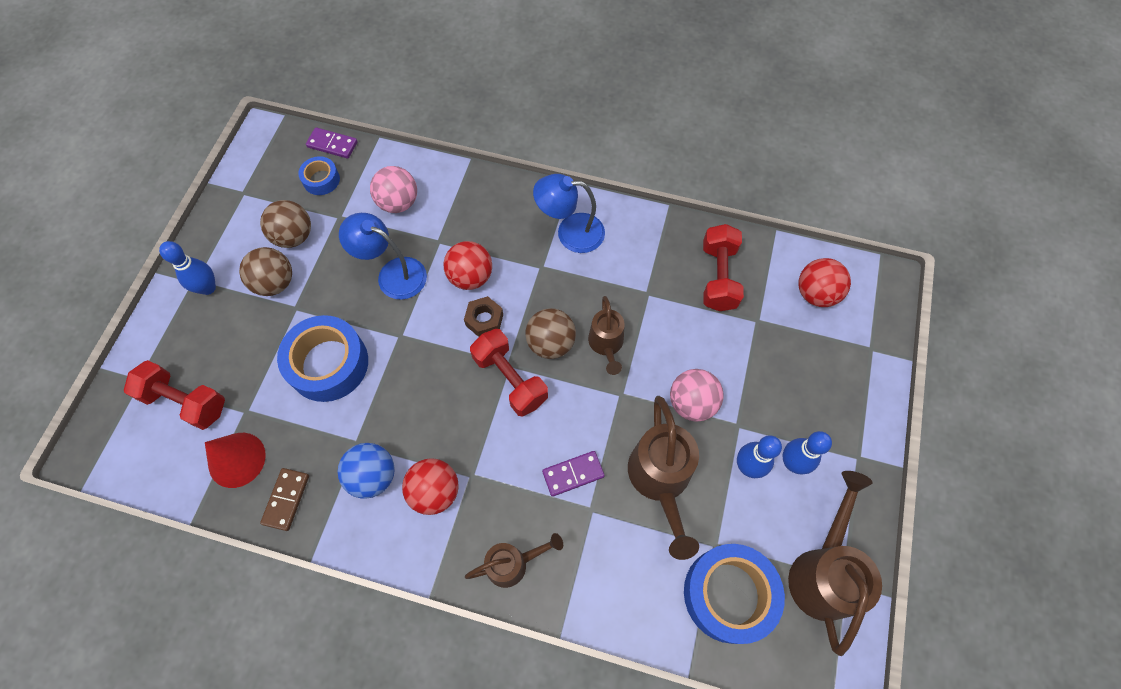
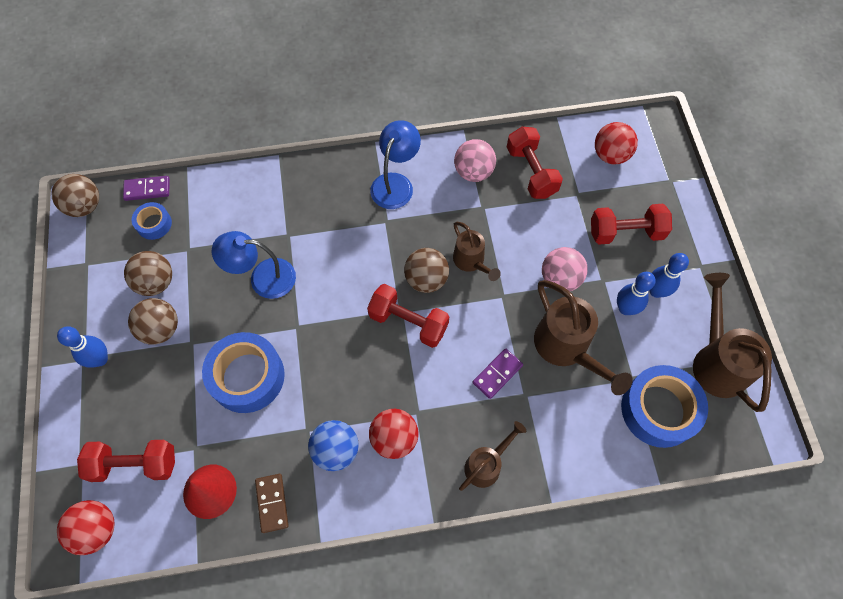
camera: 25 degrees left, 0 degrees up
(270, 138) = (85, 206): none -> brown ball
(398, 203) = (235, 216): pink ball -> pink ball (473, 172)
(470, 277) = (331, 253): red ball -> red ball (97, 529)
(484, 320) = (362, 284): brown nut -> none
(570, 232) = (395, 183): blue lamp -> blue lamp turned 135 degrees clockwise
(790, 384) = (625, 232): none -> red dumbbell

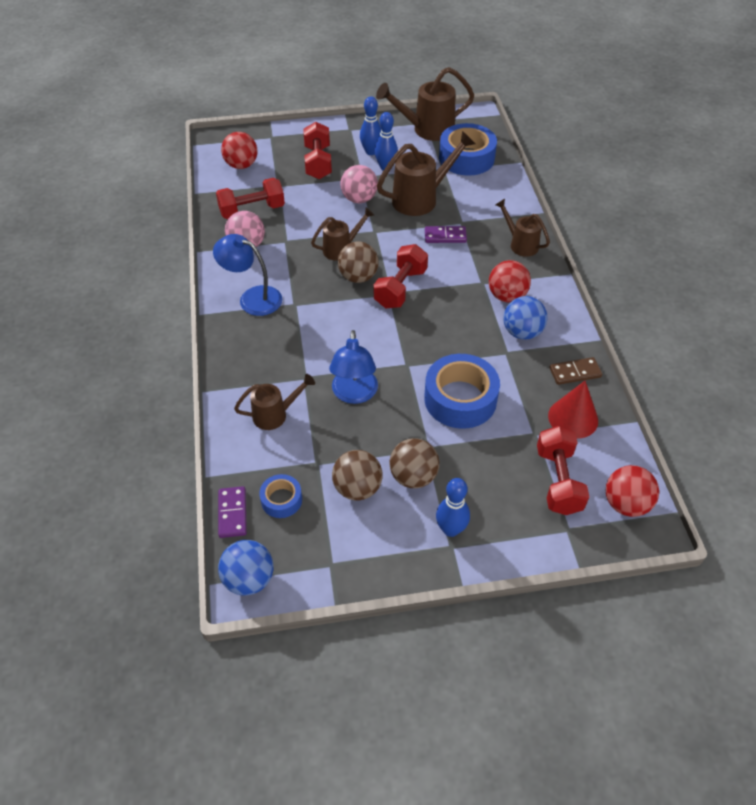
camera: 90 degrees left, 15 degrees down
(85, 206) = (249, 579): brown ball -> blue ball
(245, 213) = (275, 415): none -> brown watering can
(497, 374) = (445, 236): purple domino -> purple domino turned 45 degrees counterclockwise

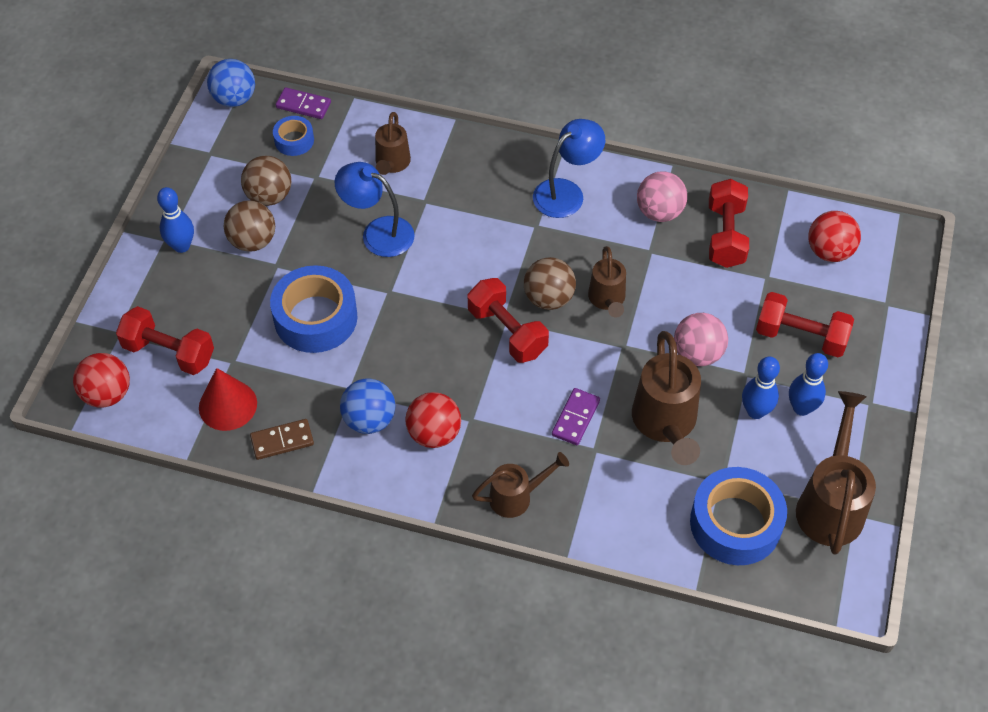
camera: 115 degrees right, 5 degrees up
(575, 372) = (282, 441): brown domino -> brown domino turned 60 degrees clockwise

